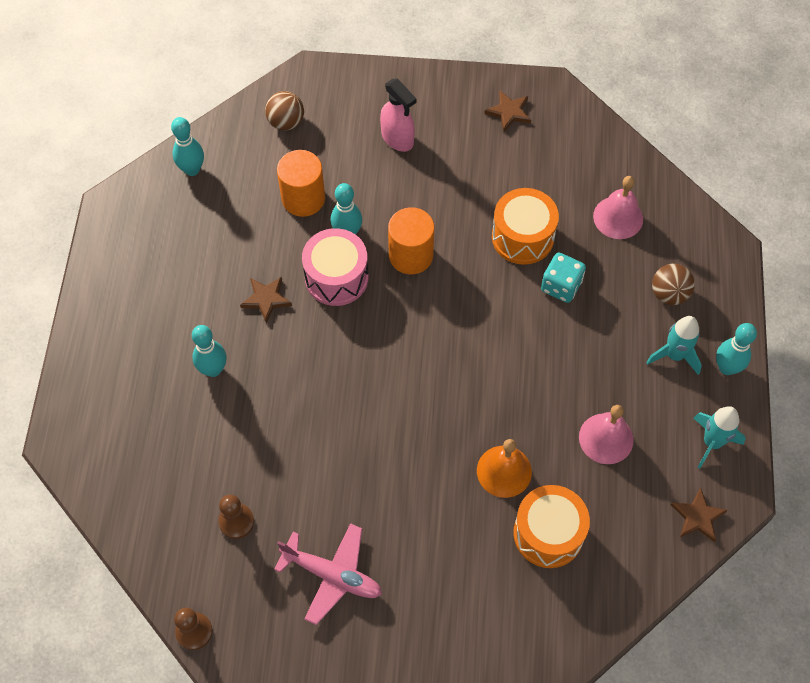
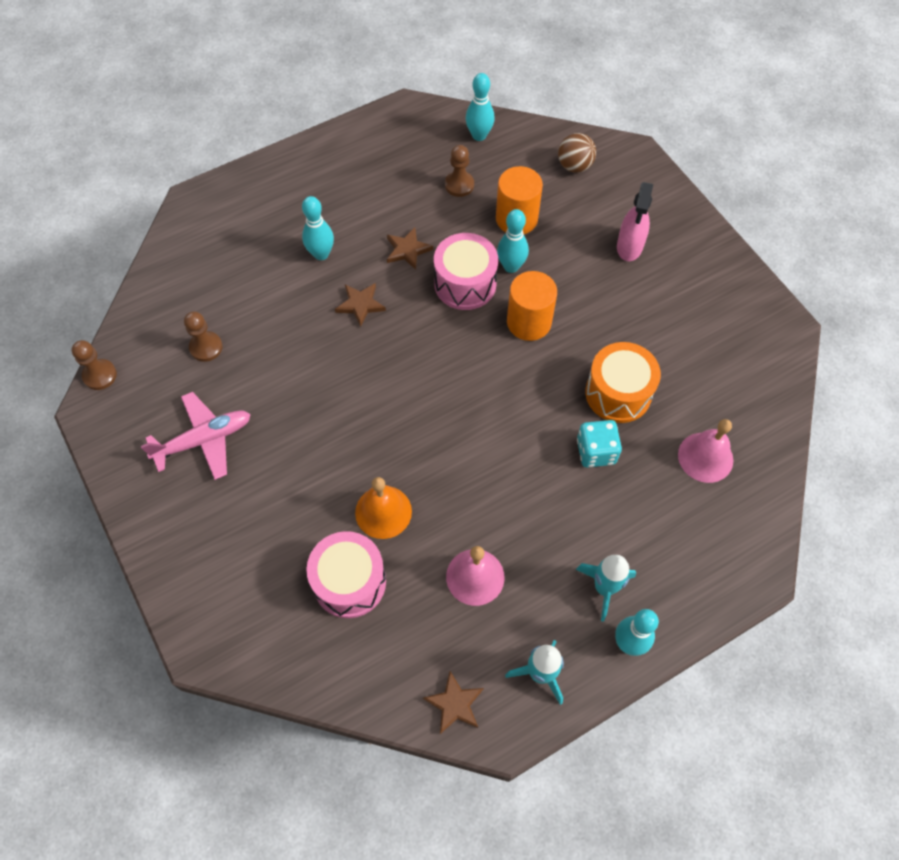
camera: 55 degrees right, 0 degrees up
(232, 218) = (459, 185): none -> brown pawn
(332, 575) = (204, 440): pink plane -> pink plane turned 105 degrees counterclockwise
(509, 112) = (731, 309): brown star -> brown star (360, 304)
(548, 533) = (349, 582): orange drum -> pink drum
(669, 294) = (664, 546): brown ball -> none

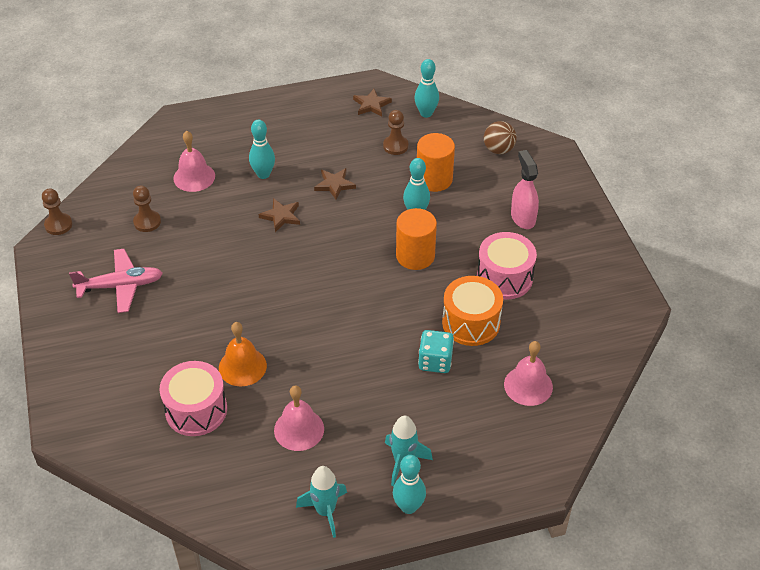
camera: 15 degrees right, 15 degrees down
(241, 275) = (194, 177): none -> pink bell
(454, 704) = (247, 516): brown star -> brown star (371, 105)
(465, 284) = (372, 218): pink drum -> pink drum (504, 278)
(629, 247) = (522, 217): pink spray bottle -> pink spray bottle turned 135 degrees clockwise

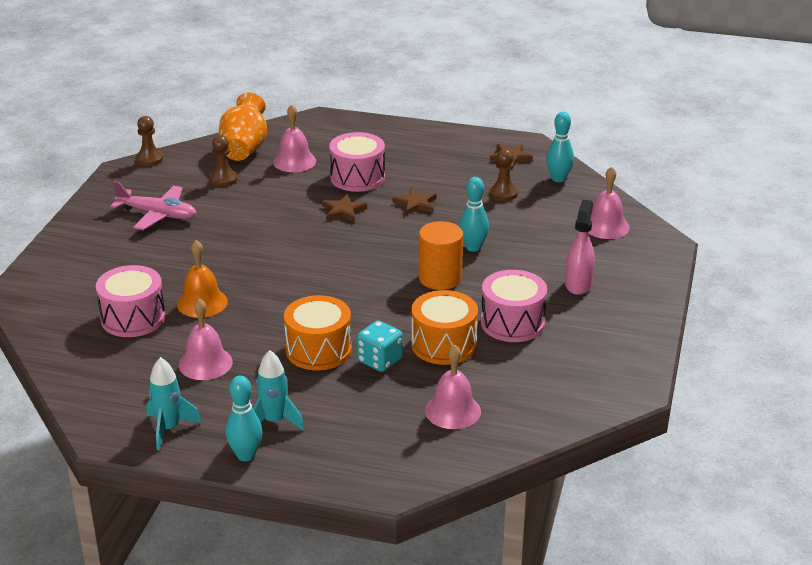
camera: 30 degrees right, 15 degrees down
(137, 179) = (244, 149): none -> orange vase
(263, 174) = (357, 177): turquoise bowling pin -> pink drum
(379, 373) = (318, 350): none -> orange drum
(434, 179) = (516, 228): orange cylinder -> none
(498, 150) = (606, 226): brown ball -> pink bell

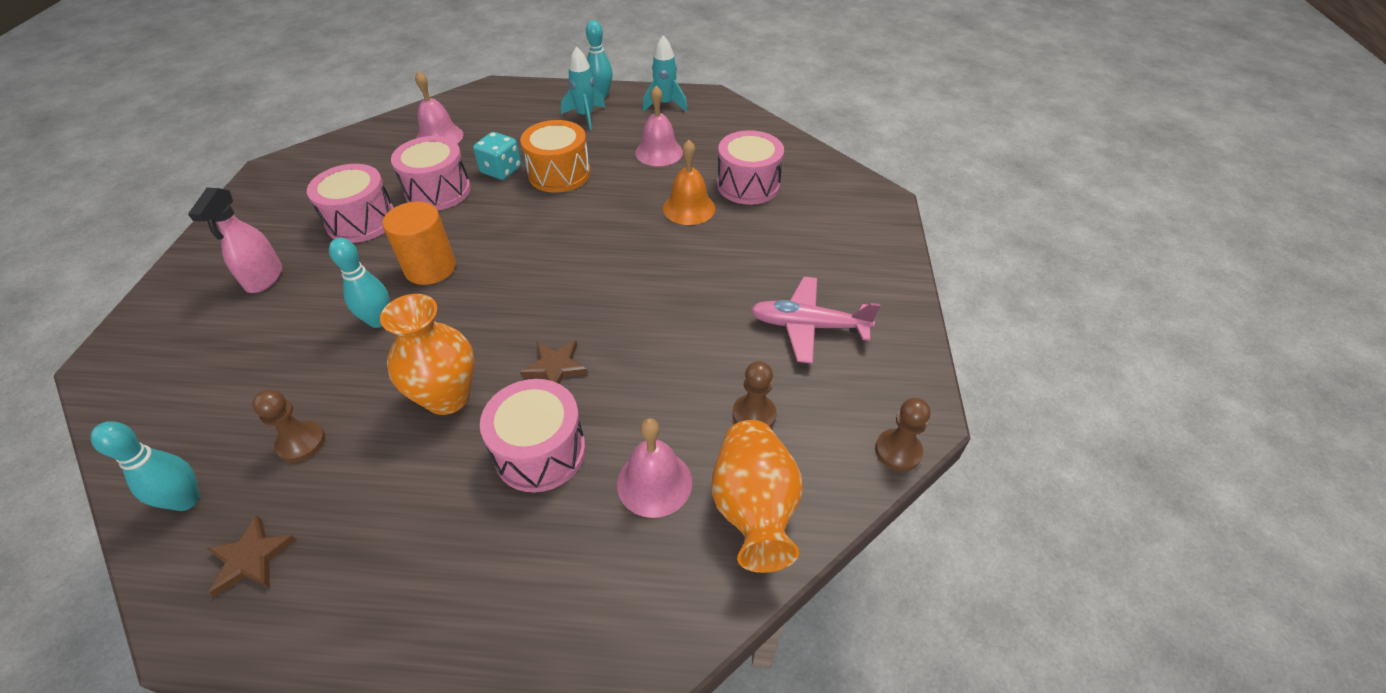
camera: 170 degrees right, 15 degrees up
(415, 204) = (447, 397): brown star -> orange vase
(444, 344) = (438, 191): orange drum -> pink drum
(606, 226) = (170, 386): pink bell -> none

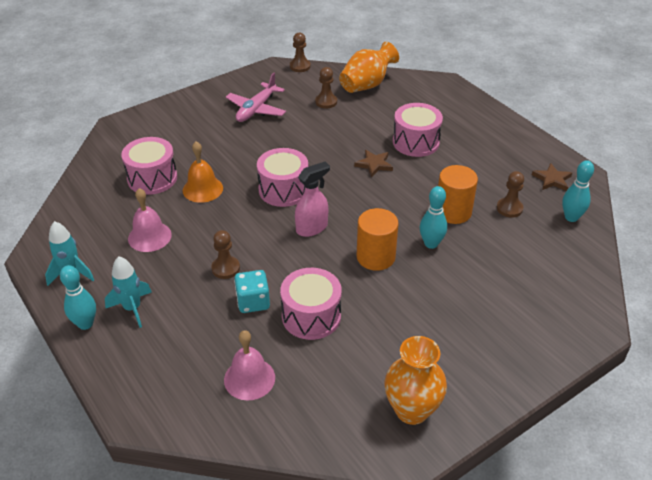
camera: 130 degrees left, 5 degrees down
(264, 278) = (476, 324): pink spray bottle -> pink spray bottle (312, 228)
(361, 221) = (383, 328): pink drum -> pink drum (283, 190)
(383, 379) = (453, 212): none -> orange cylinder
(447, 397) = (431, 184): orange vase -> orange vase (412, 410)
(559, 174) = (225, 268): orange drum -> brown pawn
(654, 483) = (388, 109): pink bell -> none
(808, 326) = (256, 109): pink plane -> pink plane turned 60 degrees clockwise

